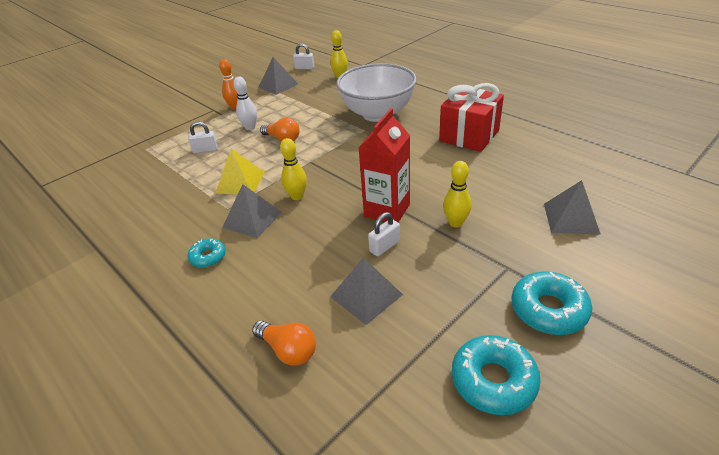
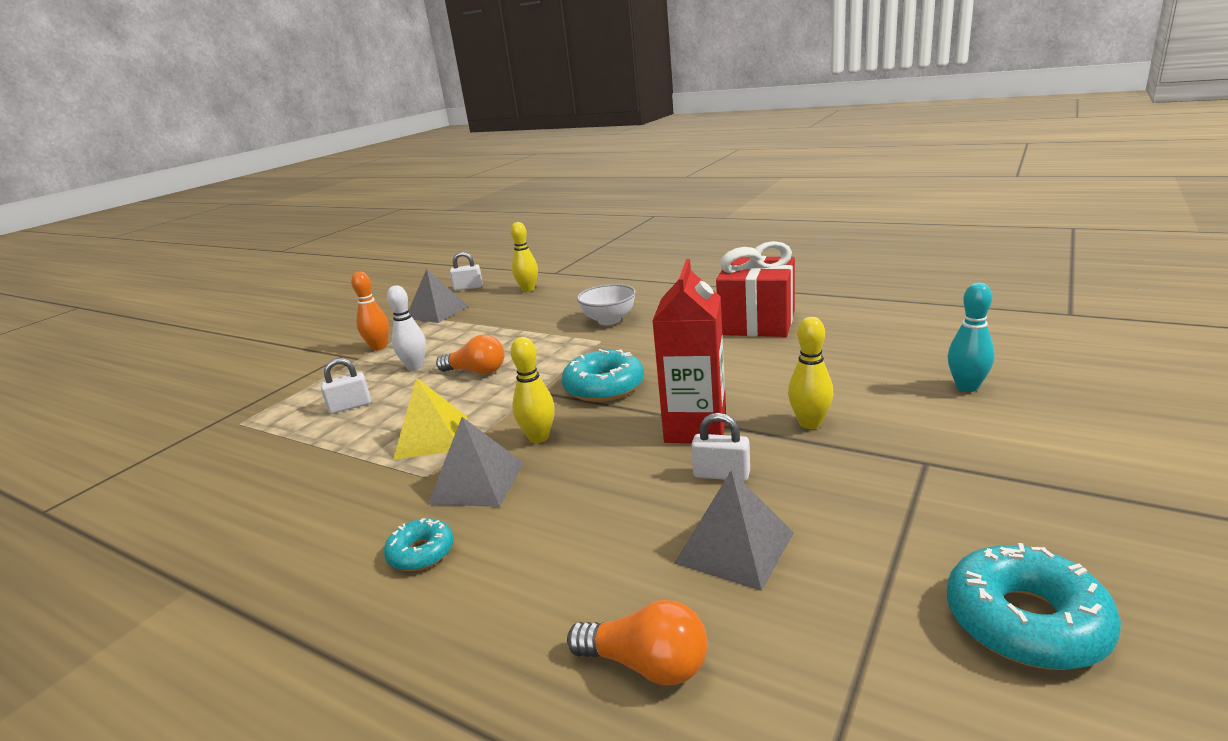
camera: 15 degrees left, 15 degrees down
(377, 114) = (609, 320): white bowl -> white bowl, size x0.51
(384, 246) = (721, 474): white padlock -> white padlock turned 75 degrees clockwise
(548, 310) = (1028, 502): turquoise donut -> turquoise donut (604, 387)
(570, 218) = (967, 387): grey pyramid -> turquoise bowling pin

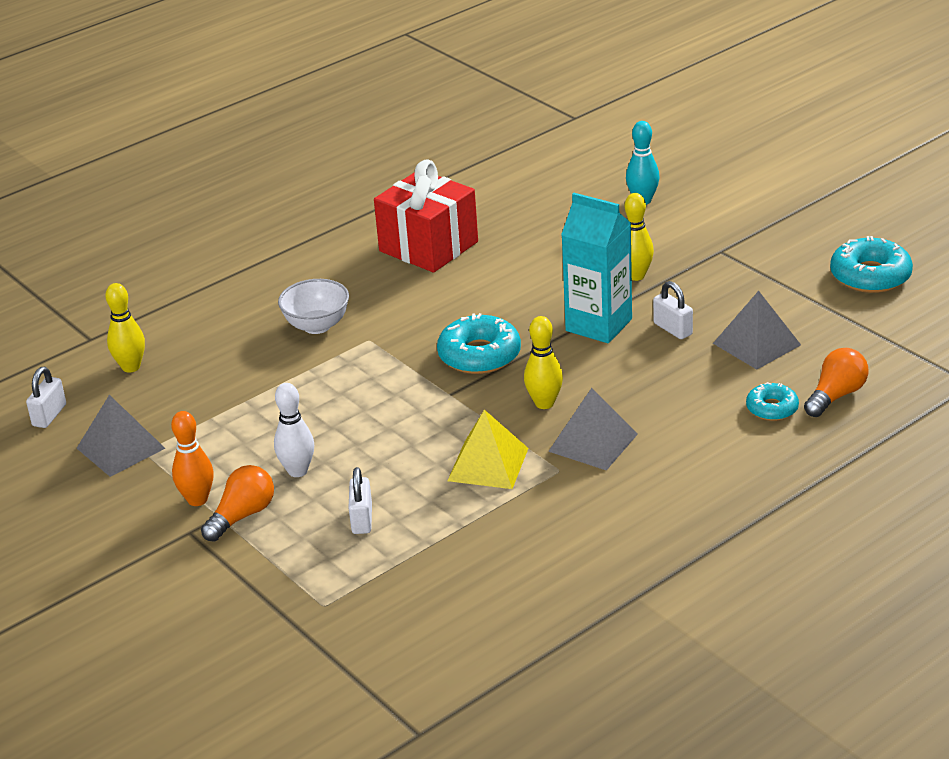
camera: 70 degrees left, 10 degrees up
(421, 553) = (672, 475): turquoise donut -> turquoise donut (772, 408)
(476, 372) = (361, 428): orange light bulb -> orange light bulb (242, 516)
(695, 428) = (598, 325): red carton -> turquoise carton
(721, 474) = (672, 329): white padlock -> white padlock turned 75 degrees counterclockwise

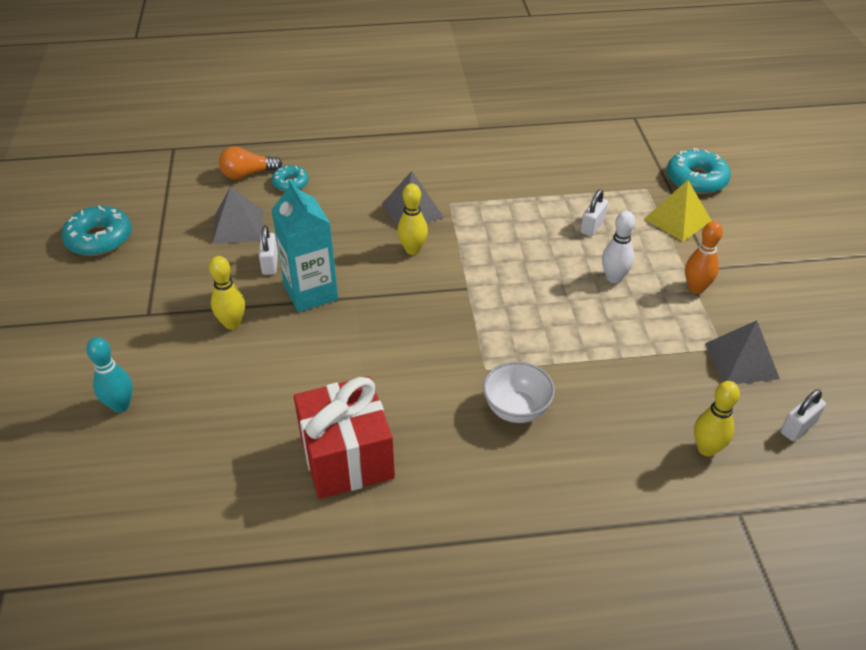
camera: 150 degrees left, 10 degrees up
(242, 516) = (669, 262): orange light bulb -> none
(479, 355) = (417, 310): turquoise donut -> turquoise donut (696, 179)
(488, 464) = (487, 226): yellow pyramid -> yellow pyramid (677, 219)

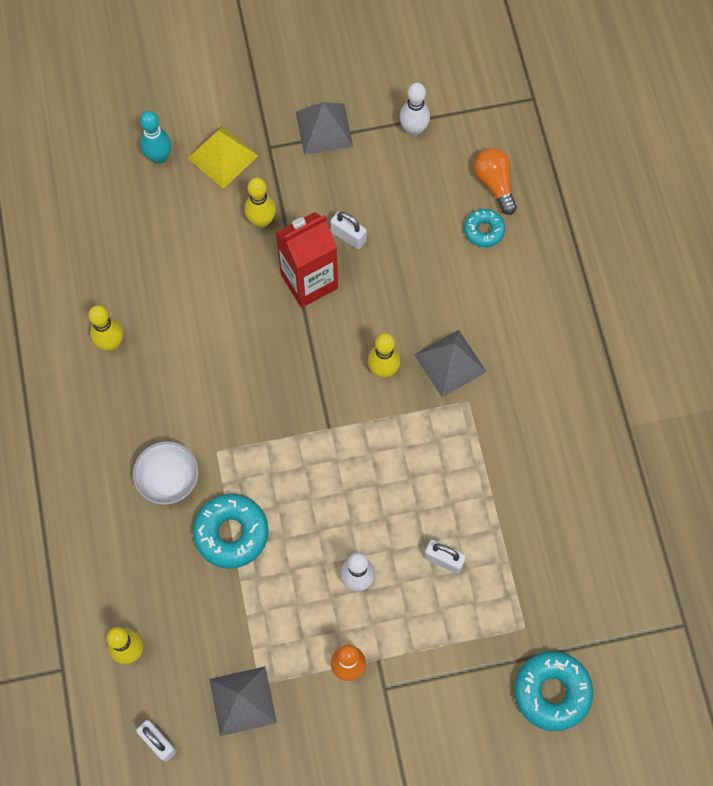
camera: 85 degrees right, 25 degrees up
(99, 239) = (370, 74): turquoise donut -> turquoise donut (231, 533)
(173, 216) = (413, 129): none -> white bowling pin
(238, 226) = (403, 194): grey pyramid -> grey pyramid (324, 129)
(270, 263) = (348, 236): white padlock -> white padlock turned 45 degrees clockwise
(311, 292) = (309, 281): turquoise carton -> red carton
(346, 457) = (111, 343): red gift -> yellow bowling pin
(677, 219) = (467, 659): yellow pyramid -> yellow pyramid (222, 156)

